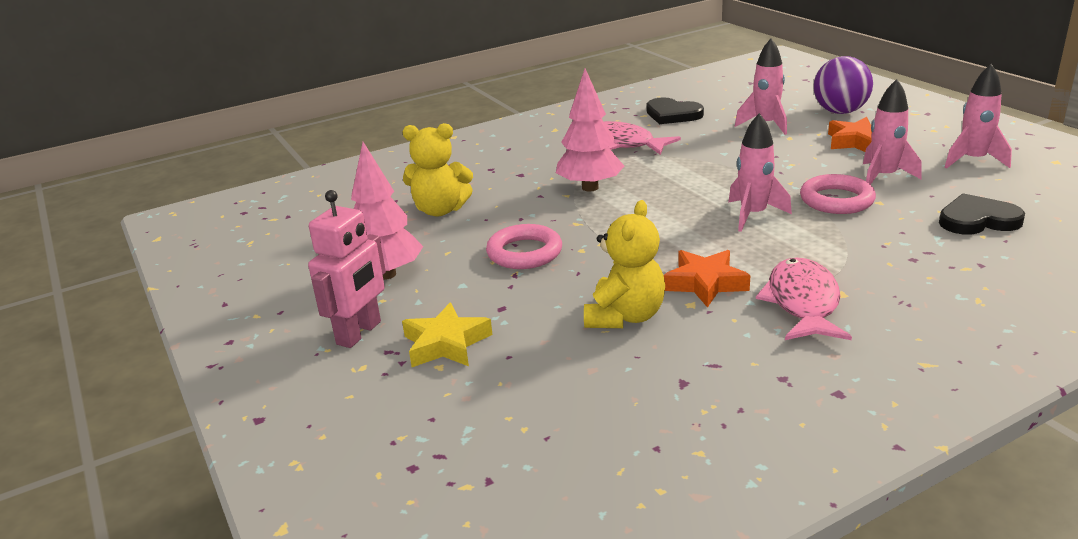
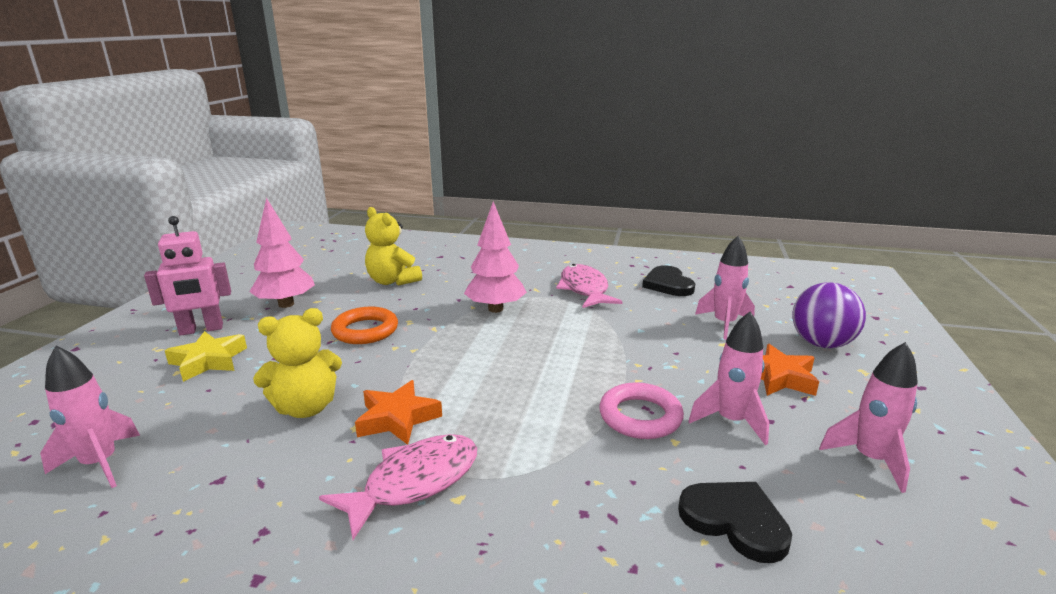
camera: 40 degrees right, 5 degrees down
(524, 253) = (365, 330): pink ring -> orange ring
(753, 215) = (548, 389): pink rocket -> pink rocket (100, 464)

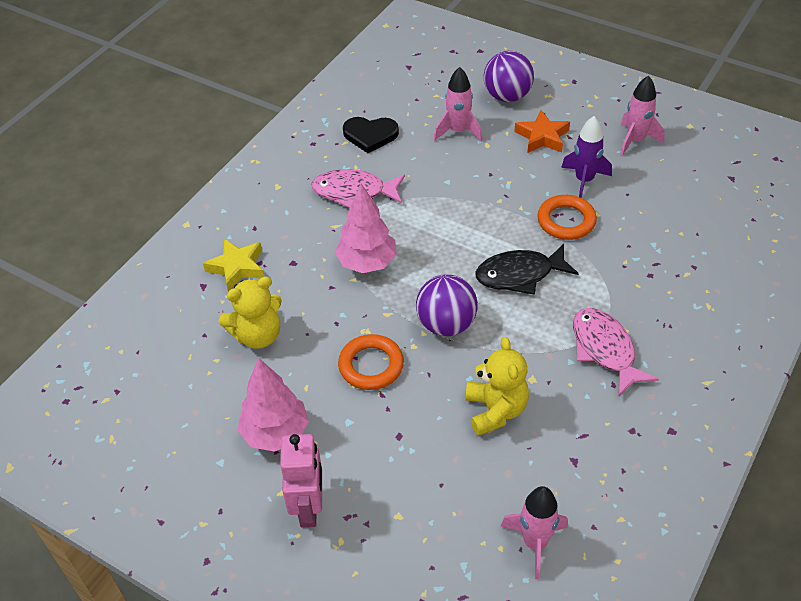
camera: 70 degrees left, 25 degrees up
(208, 361) = (386, 491): yellow star -> yellow star (237, 267)
(397, 418) = (529, 352): orange star -> none
(428, 360) = (446, 324): none -> purple ball
(523, 394) = (520, 275): none -> black fish
(640, 416) = (566, 221): pink ring -> orange ring
(731, 421) = (584, 180): pink rocket -> purple rocket
(735, 521) = (670, 215): black heart -> none

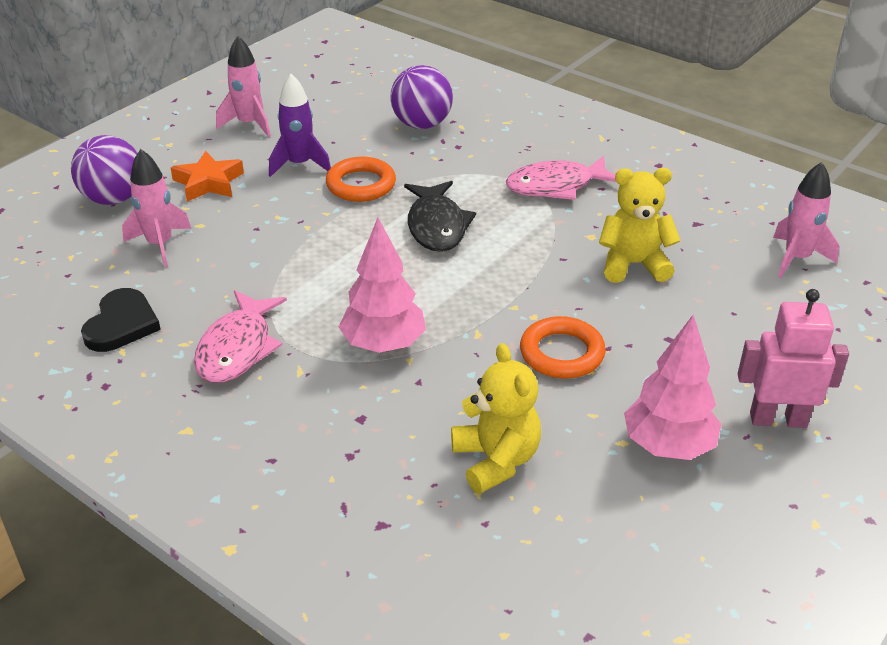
camera: 85 degrees left, 10 degrees down
(237, 267) = (353, 481): yellow star -> none
(446, 324) = (503, 287): purple ball -> purple ball (422, 124)

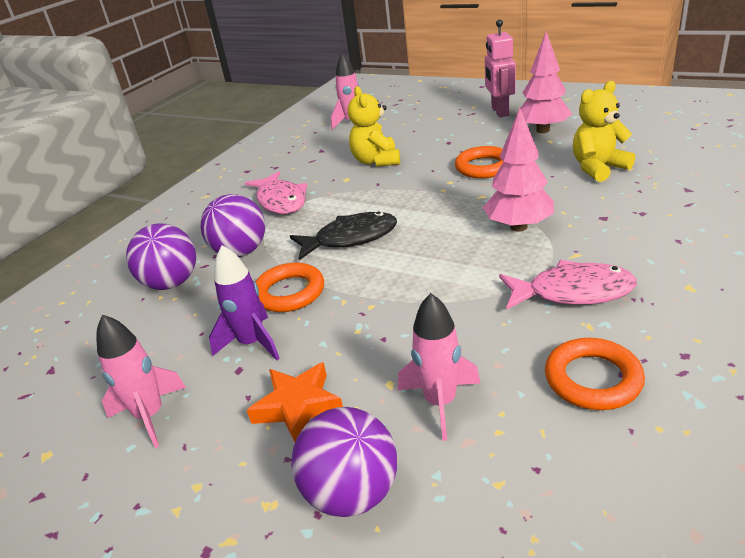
camera: 95 degrees left, 5 degrees down
(121, 324) = (592, 379): black heart -> orange ring
(454, 160) = (240, 252): none -> purple ball

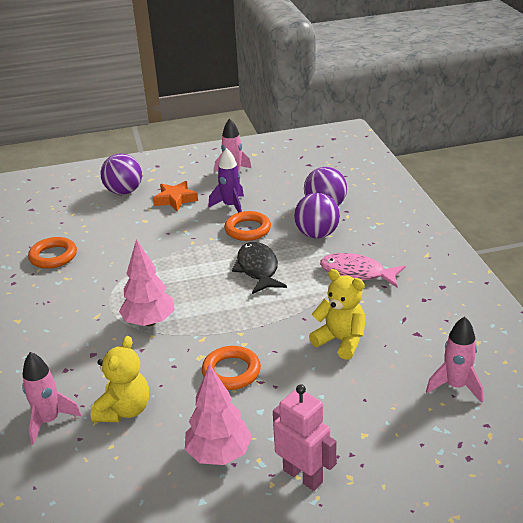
camera: 135 degrees right, 0 degrees up
(350, 238) = (258, 269): black fish -> black fish turned 135 degrees clockwise
(440, 402) = (115, 223): pink rocket -> pink rocket (49, 421)
(572, 292) = (84, 291): pink fish -> none

